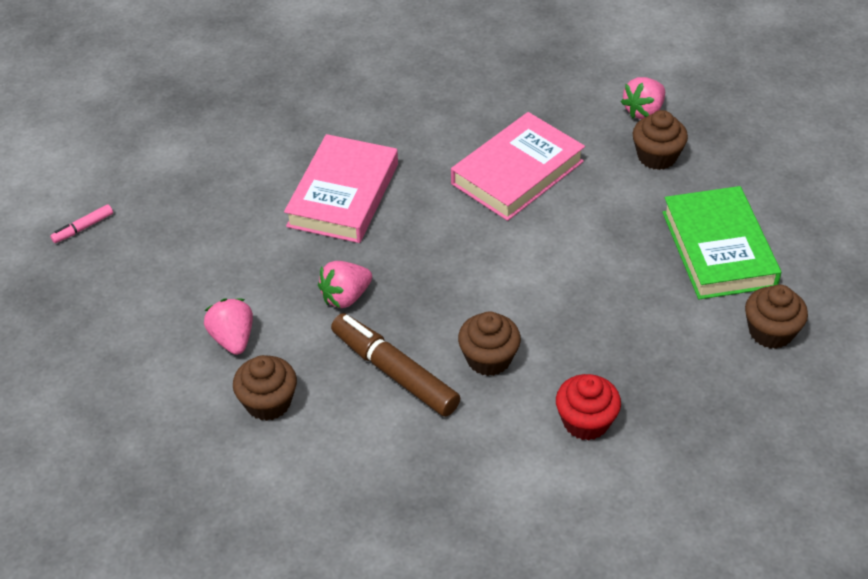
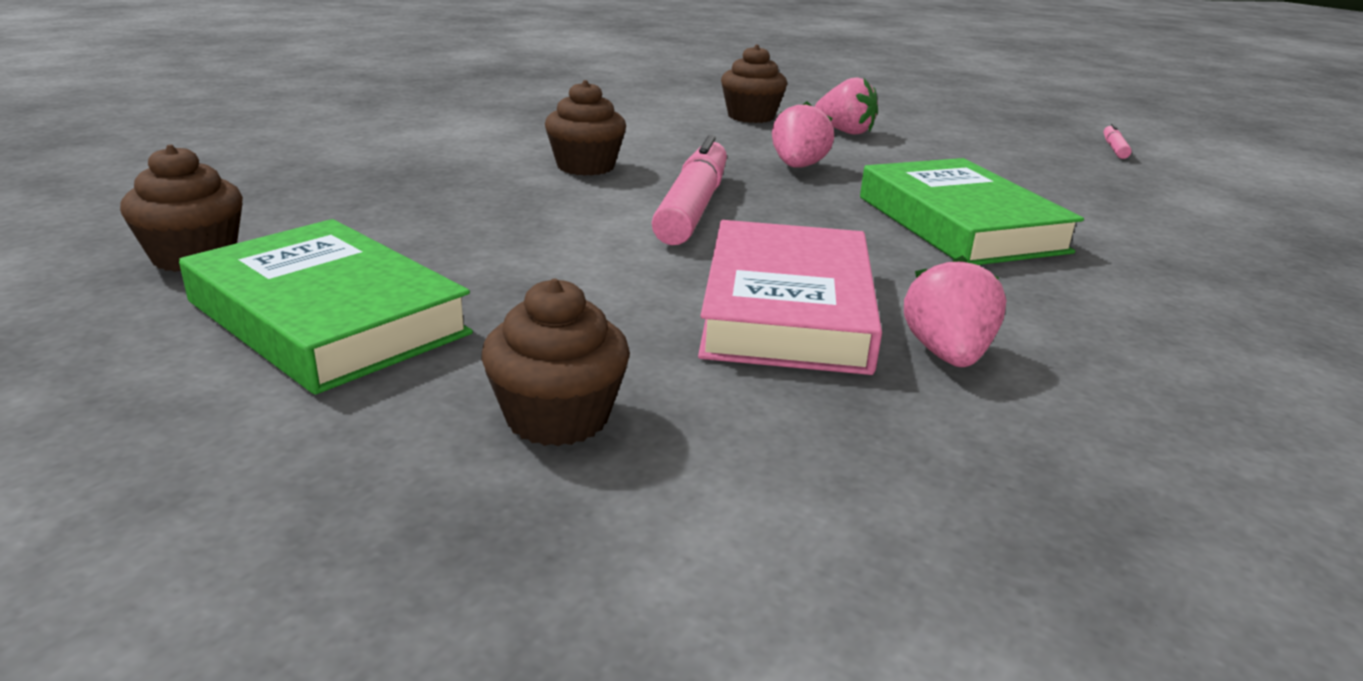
camera: 140 degrees right, 20 degrees down
(343, 195) = (959, 224): pink book -> green book
(394, 372) = (670, 144): brown marker -> none
(471, 274) = (693, 207): none -> pink marker
(586, 422) = (432, 157): red cupcake -> none
(643, 111) = (679, 506): pink strawberry -> pink strawberry (947, 354)

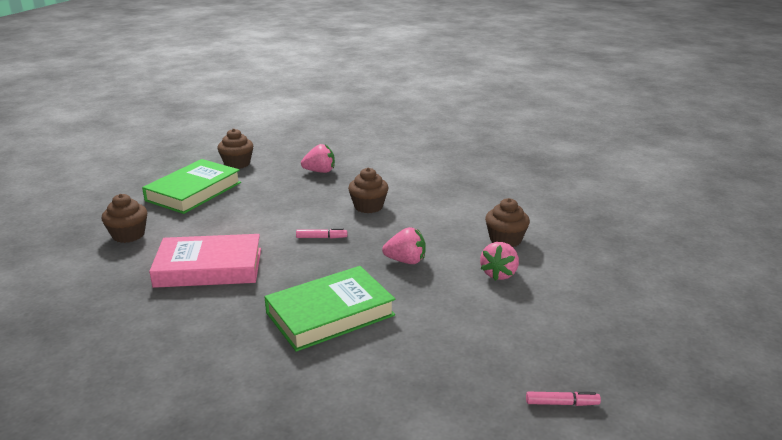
camera: 80 degrees right, 0 degrees up
(693, 207) = (321, 237): pink marker -> pink marker, size x0.46
(947, 354) = (169, 304): pink strawberry -> pink strawberry (320, 171)

